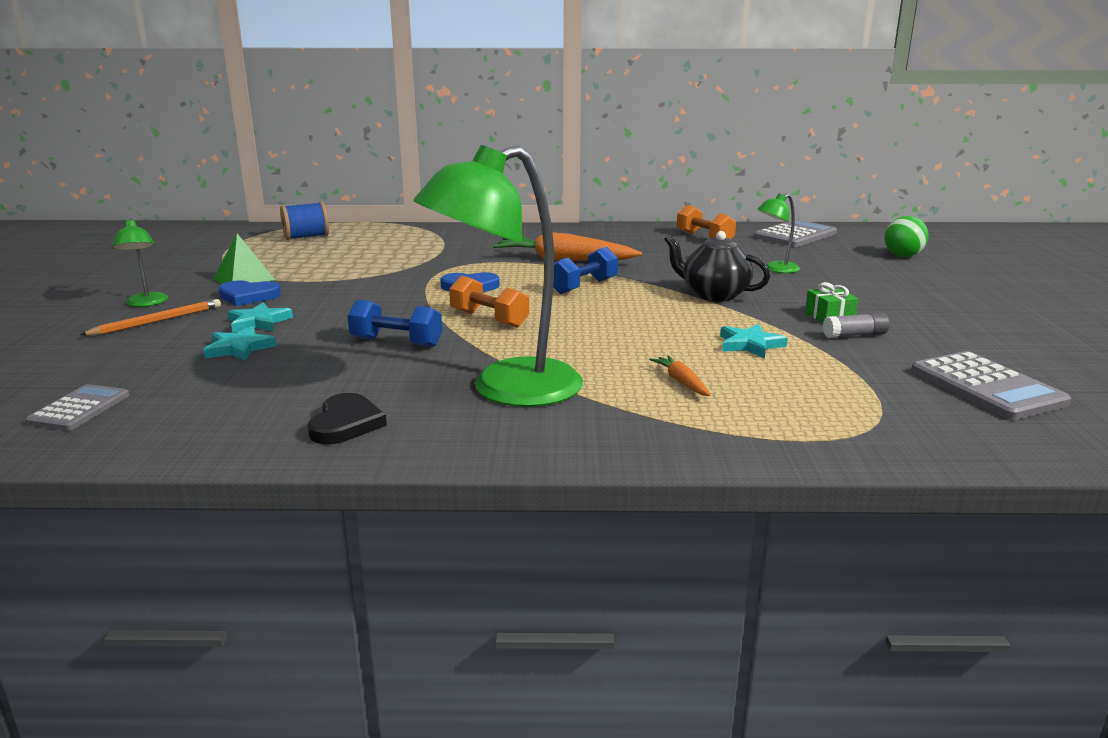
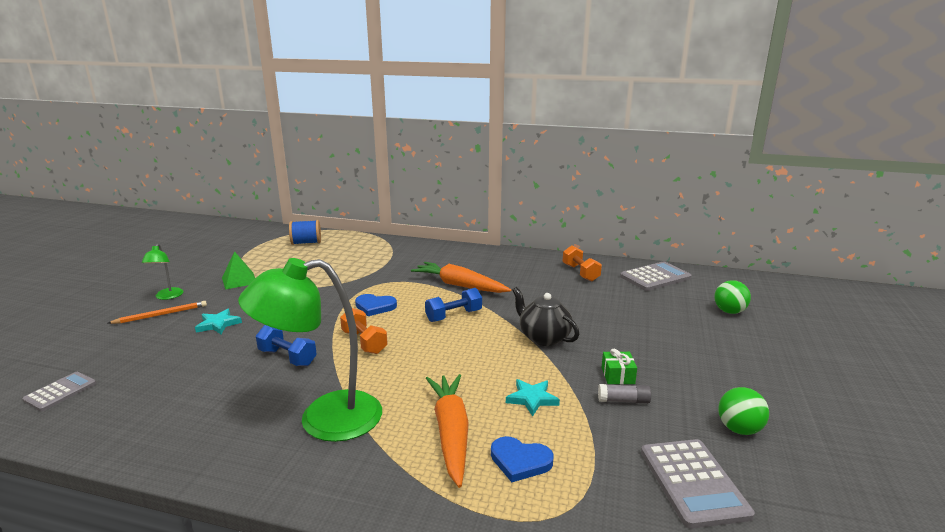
camera: 15 degrees right, 0 degrees up
(239, 348) = (189, 348): turquoise star -> none
(248, 296) = (230, 297): blue heart -> blue heart (520, 461)
(346, 423) = (198, 435): black heart -> none
(681, 382) = (451, 432): orange carrot -> orange carrot, size x2.19
(775, 269) = (612, 314): green lamp -> none
(996, 343) = (739, 429): none -> green ball

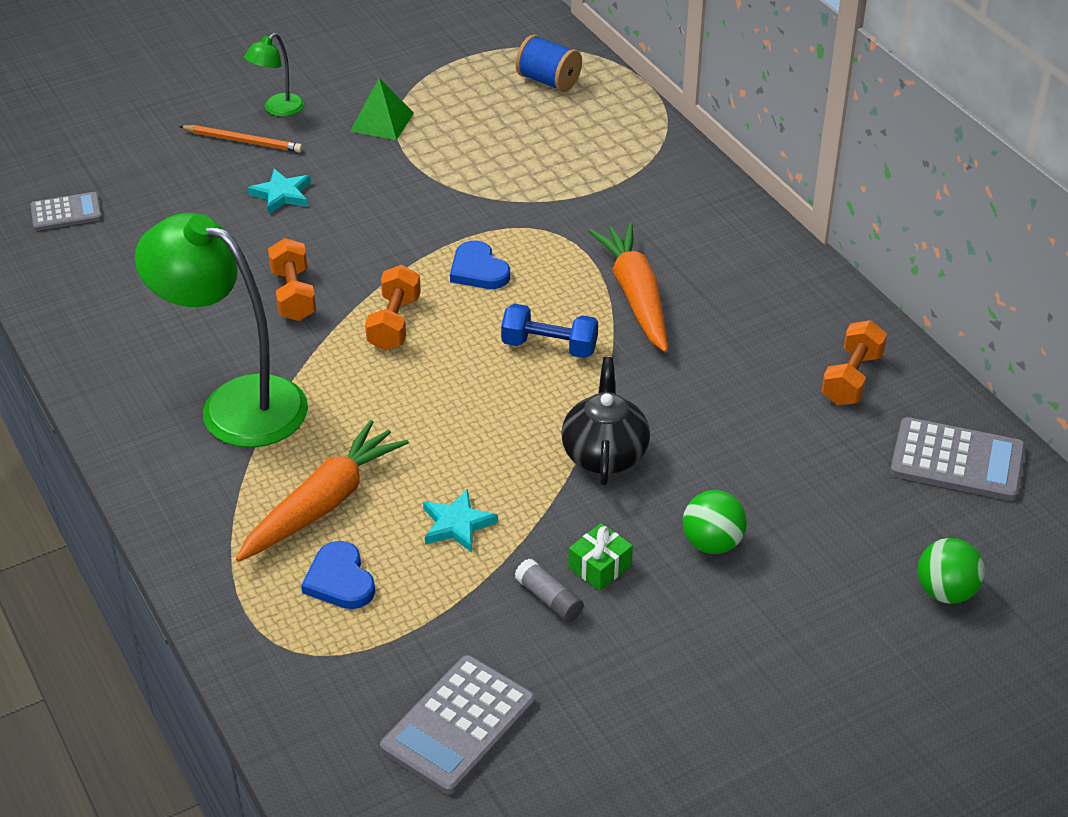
camera: 45 degrees right, 20 degrees up
(287, 357) = (293, 295): blue dumbbell -> orange dumbbell
(739, 429) = (611, 723): green ball -> green ball (712, 543)

